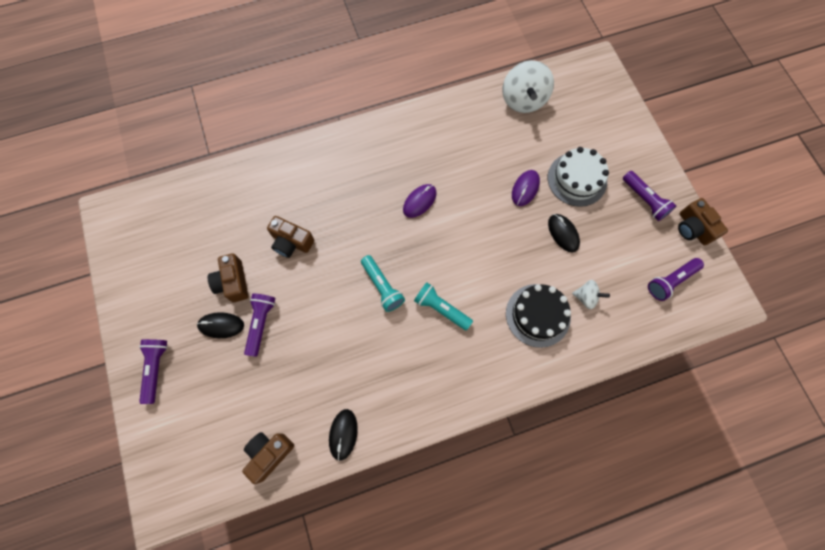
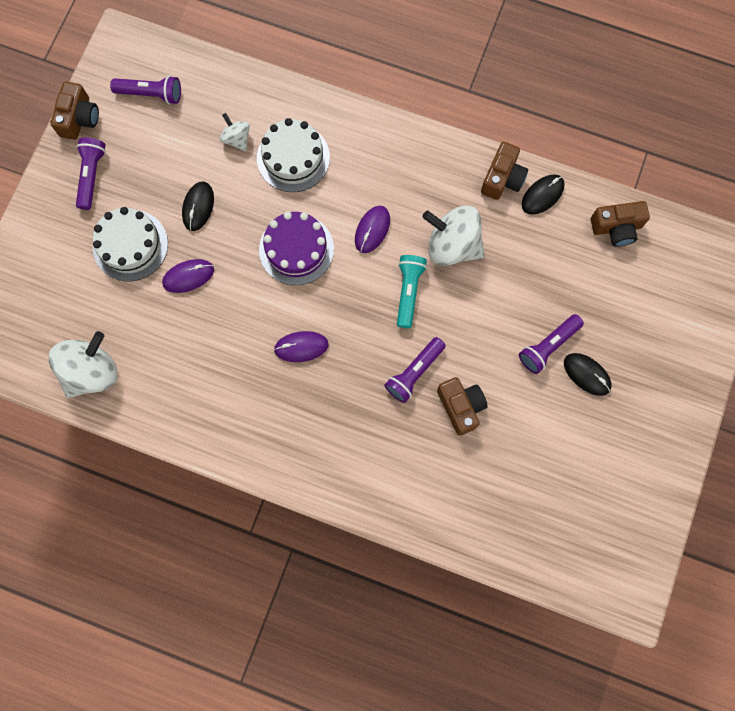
camera: 140 degrees left, 5 degrees up
(156, 369) = (673, 380): purple flashlight -> purple flashlight (414, 372)
(233, 282) = (547, 410): brown camera -> brown camera (502, 178)
(378, 342) = (452, 245): none -> white spinning top
(441, 308) = (372, 230): turquoise flashlight -> purple mouse
(477, 256) = (296, 249): none -> purple cake
(538, 315) = (293, 158): black cake -> white cake

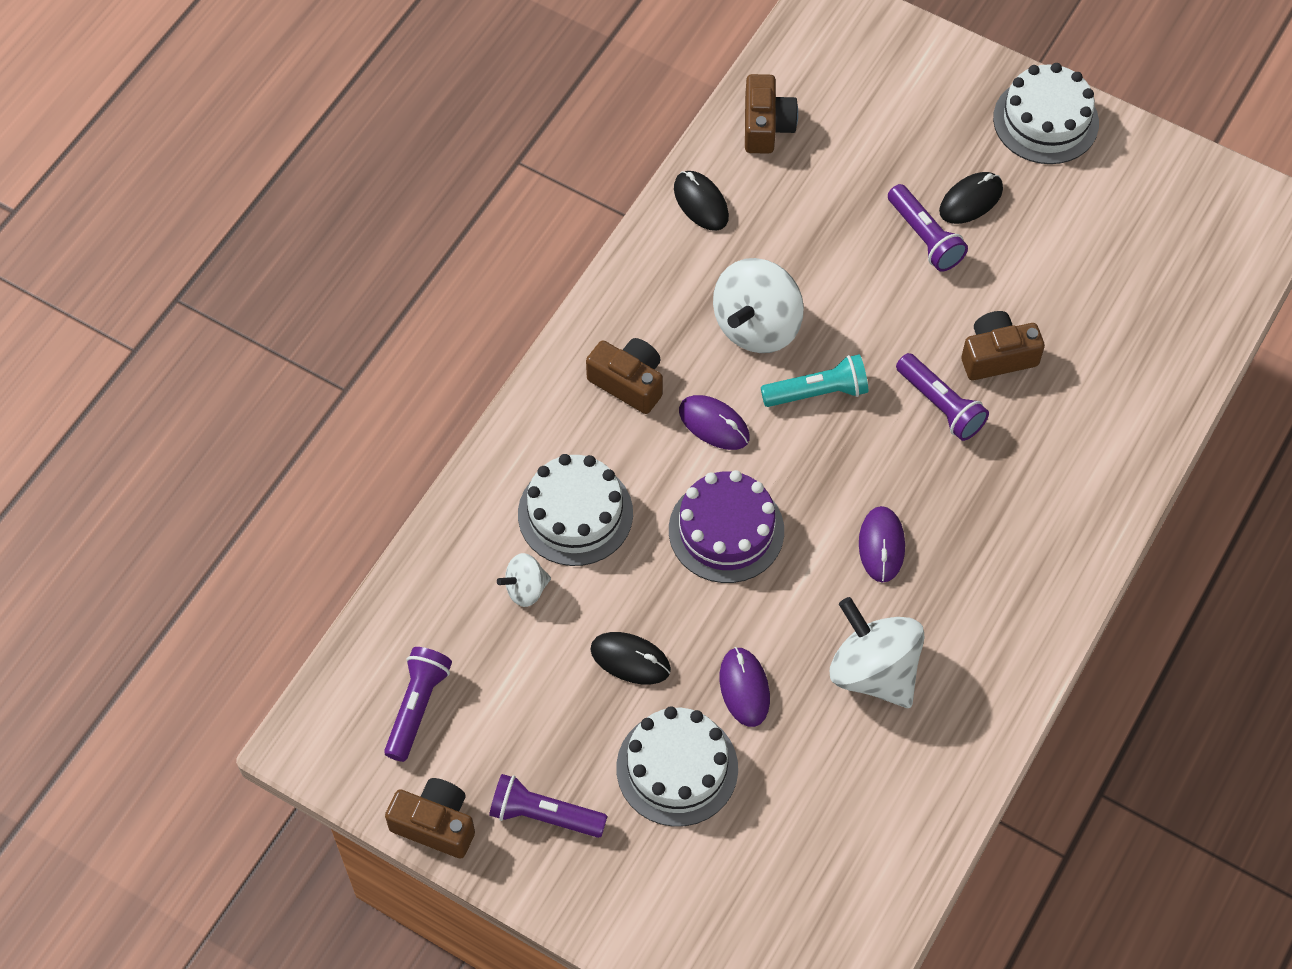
camera: 80 degrees left, 15 degrees down
(92, 372) = (879, 849): white spinning top -> white spinning top (873, 671)
(409, 291) = (818, 392): turquoise flashlight -> turquoise flashlight turned 150 degrees clockwise
(502, 178) = (665, 246): brown camera -> brown camera (628, 382)
(670, 421) = (1045, 120): none -> white cake

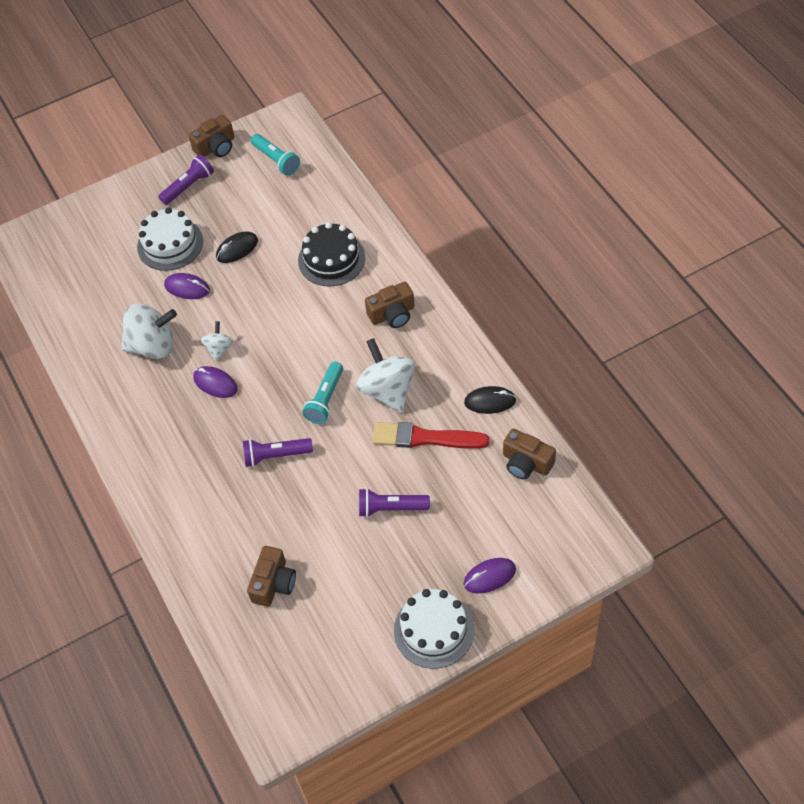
camera: 125 degrees right, 5 degrees down
(417, 707) = (276, 160): purple flashlight -> turquoise flashlight
(526, 589) = (305, 223): white spinning top -> white spinning top (219, 348)
(575, 513) = (331, 259): white cake -> black cake
(714, 424) = (340, 341): purple mouse -> purple mouse (489, 576)
(726, 530) = (275, 319): purple cake -> none
(801, 248) = (425, 438): none -> red brush
(971, 200) = (401, 549): black mouse -> none
(997, 356) = (286, 502): brown camera -> brown camera (273, 583)

